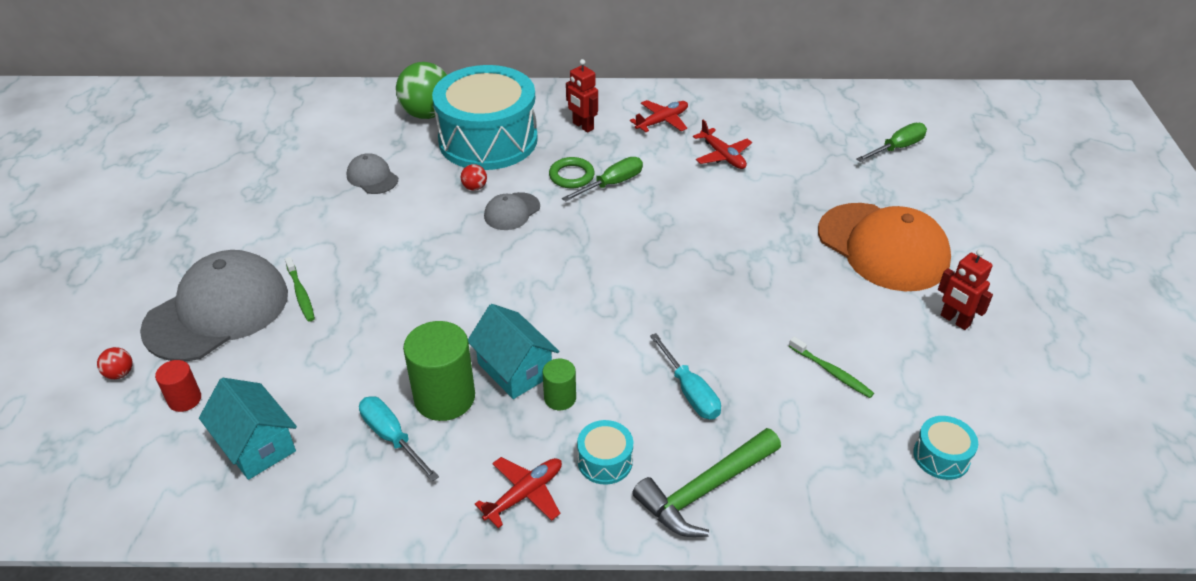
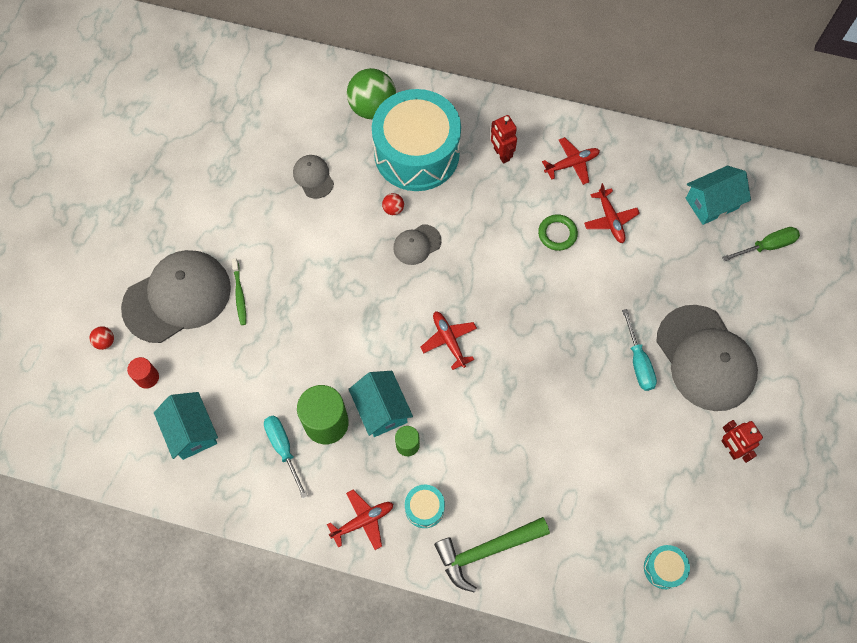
camera: 15 degrees right, 25 degrees up
(571, 176) = (475, 214): green ring -> green ring (557, 234)
(578, 287) = (449, 340): none -> red plane
(612, 184) = (506, 232): green screwdriver -> none
(690, 392) = (503, 463): turquoise screwdriver -> turquoise screwdriver (638, 362)
(823, 126) = (711, 203): none -> turquoise house
(831, 372) = (614, 472): green toothbrush -> none
(883, 247) = (705, 358): orange cap -> grey cap

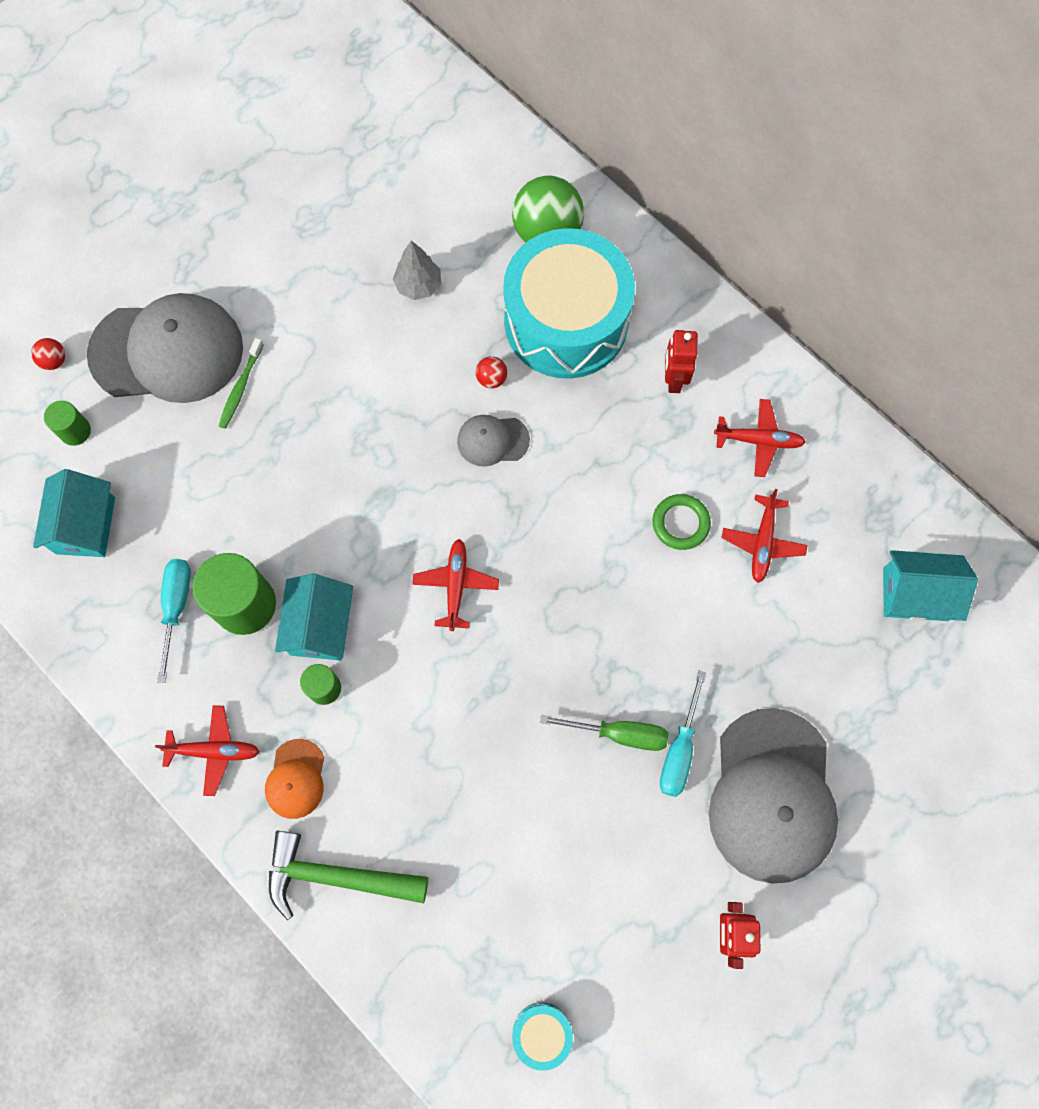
camera: 30 degrees right, 5 degrees up
(147, 377) = (75, 431): red cylinder -> green cylinder
(313, 177) = (418, 285): grey cap -> grey tree
(424, 508) = (296, 779): turquoise drum -> orange cap
(767, 246) = (954, 693): green screwdriver -> green screwdriver (619, 733)

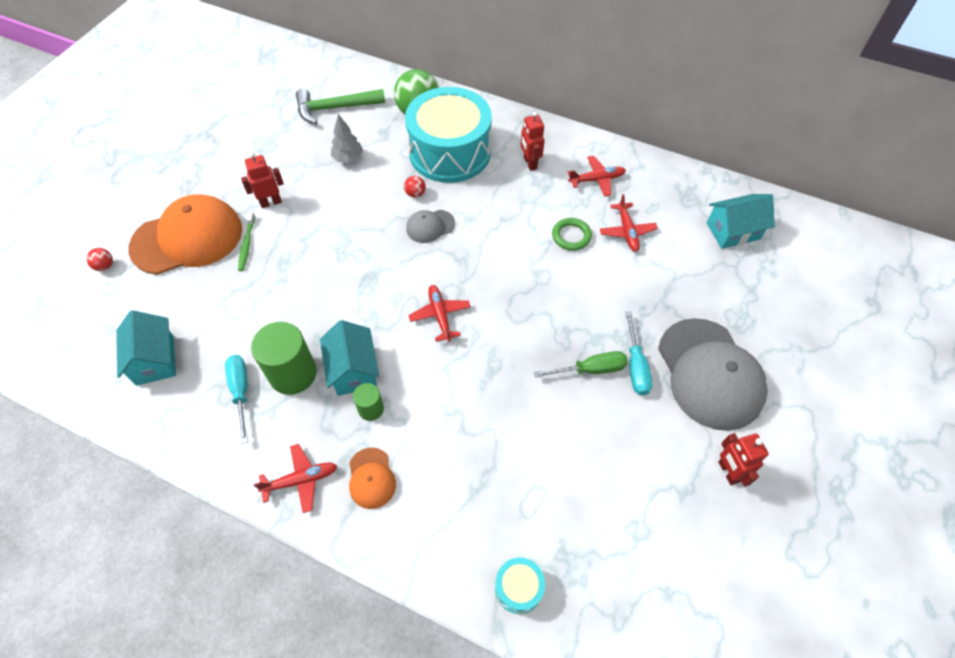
camera: 20 degrees left, 15 degrees down
(75, 431) = (132, 303): green cylinder -> none
(167, 351) = (187, 238): grey cap -> orange cap
(291, 327) = (271, 202): none -> red robot
(336, 876) = (428, 538): green hammer -> green hammer (335, 108)
(542, 1033) = (632, 596): turquoise drum -> turquoise drum (518, 588)

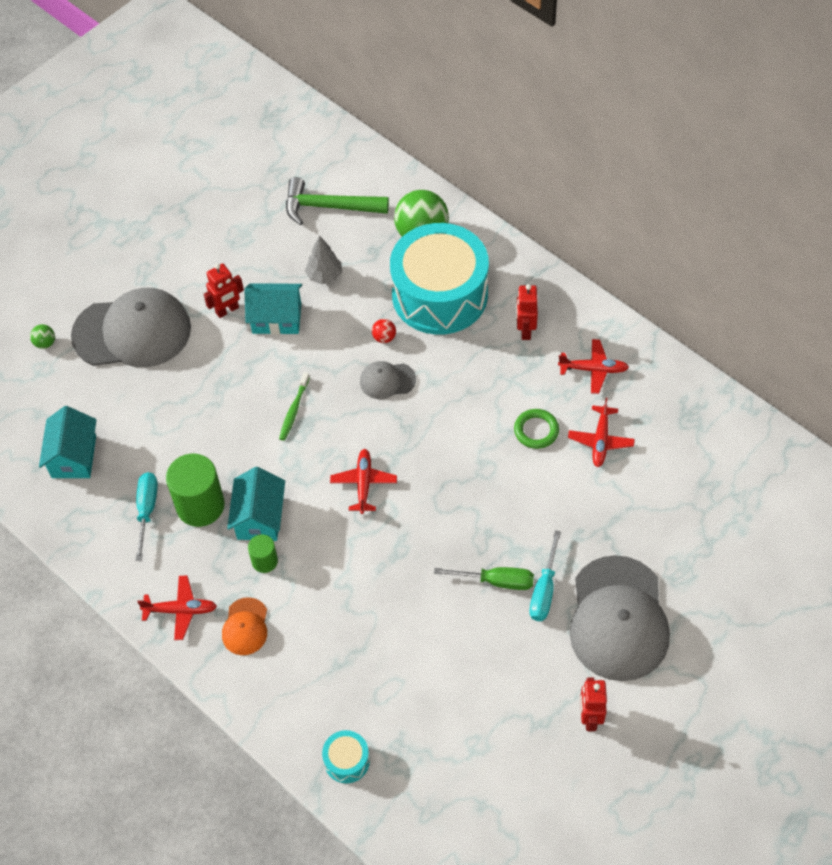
camera: 20 degrees right, 0 degrees up
(105, 266) = (45, 343): red ball -> green ball
(187, 238) = (132, 332): orange cap -> grey cap
(247, 244) = (190, 354): green toothbrush -> green toothbrush (294, 410)
(271, 202) = (227, 310): red robot -> red robot turned 150 degrees clockwise
(733, 231) = (721, 470): turquoise house -> turquoise house (276, 318)

